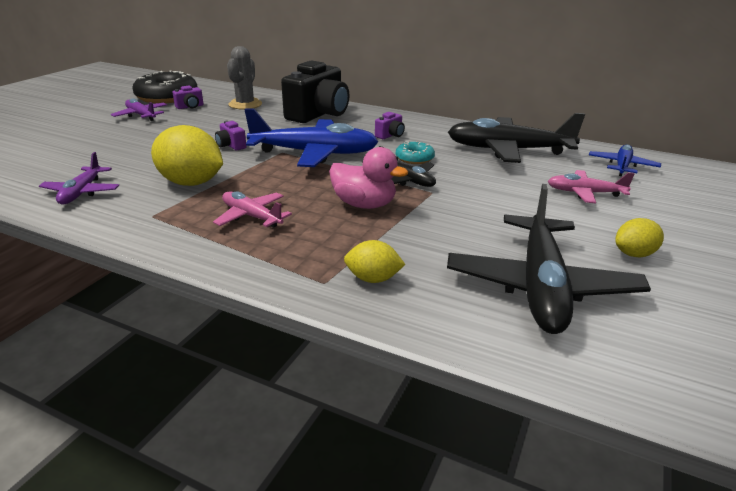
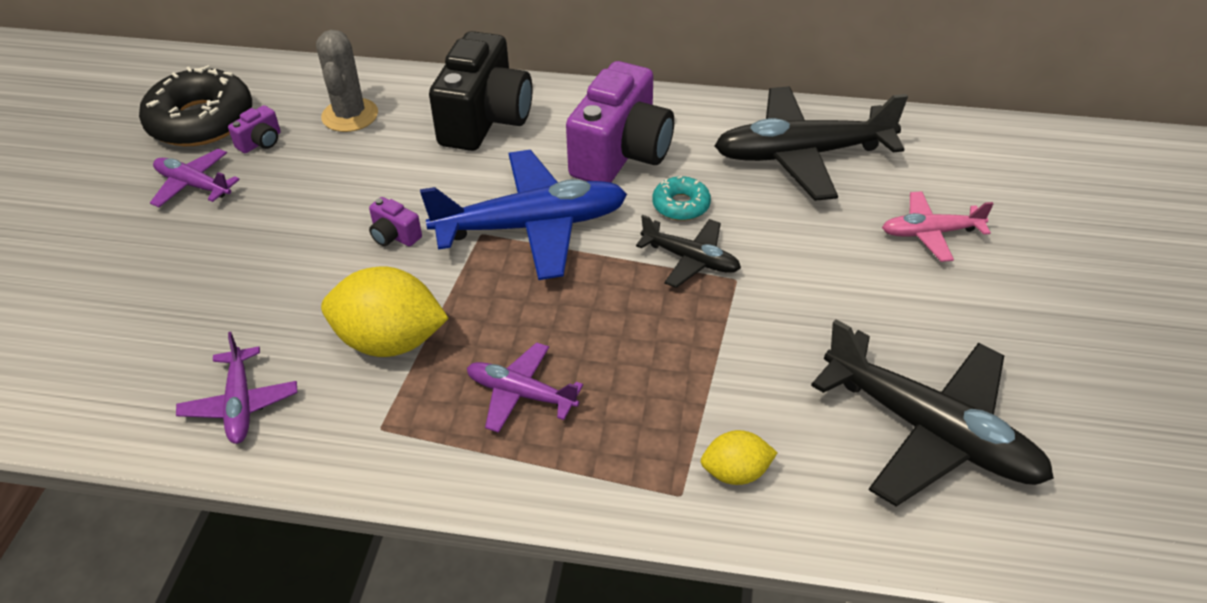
camera: 15 degrees left, 15 degrees up
(251, 216) = (521, 394): pink plane -> purple plane
(364, 204) = (659, 329): pink duck -> none
(390, 135) = (621, 154): purple camera -> purple camera, size x2.43
(541, 286) = (930, 432): black plane -> black plane turned 45 degrees counterclockwise
(622, 166) = (961, 159): blue plane -> none
(634, 254) = (1018, 344): yellow lemon -> none

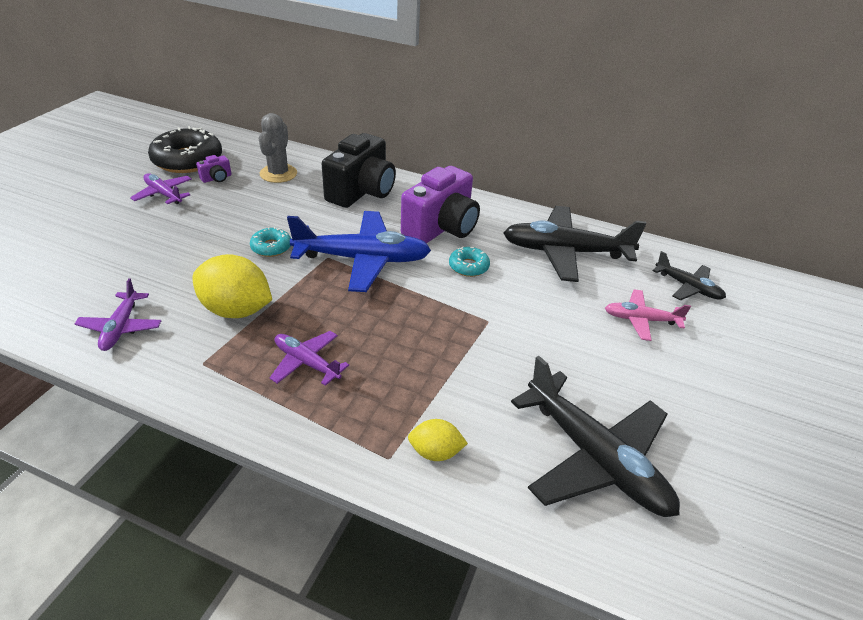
camera: 10 degrees right, 5 degrees down
(394, 236) = (271, 247): purple camera -> turquoise donut
(691, 259) = (461, 301): black plane -> black plane (688, 287)

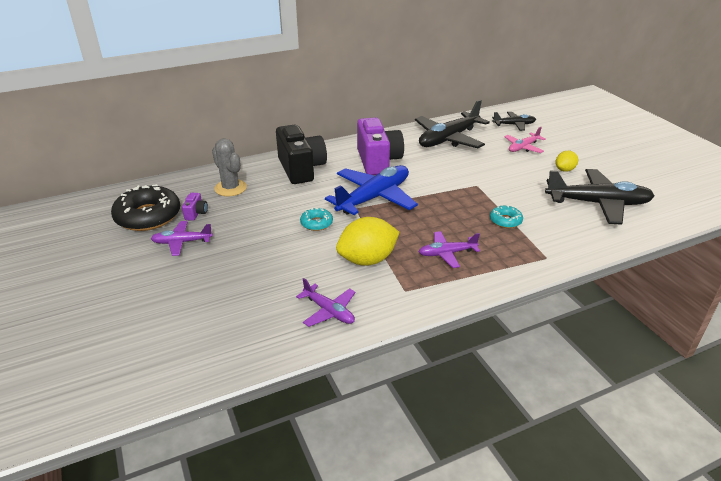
camera: 45 degrees left, 5 degrees down
(435, 452) = (555, 242): yellow lemon -> yellow lemon (564, 170)
(468, 266) = (425, 170): turquoise donut -> turquoise donut (505, 221)

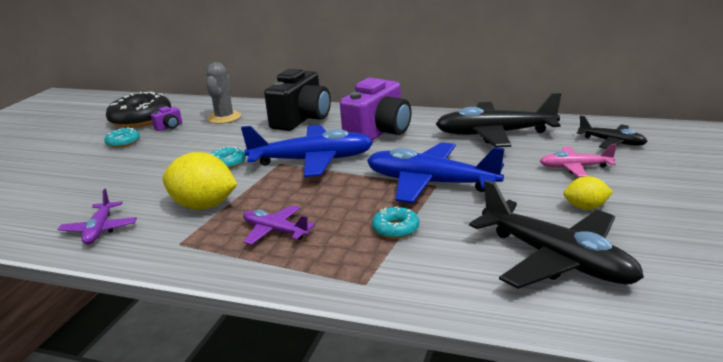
camera: 45 degrees right, 10 degrees down
(182, 242) = (123, 142): purple plane -> turquoise donut
(472, 185) = (430, 183): none -> blue plane

